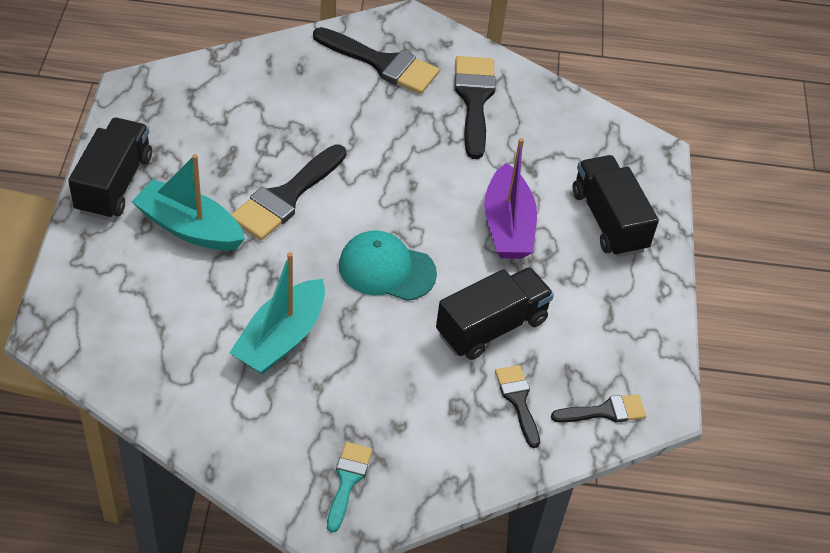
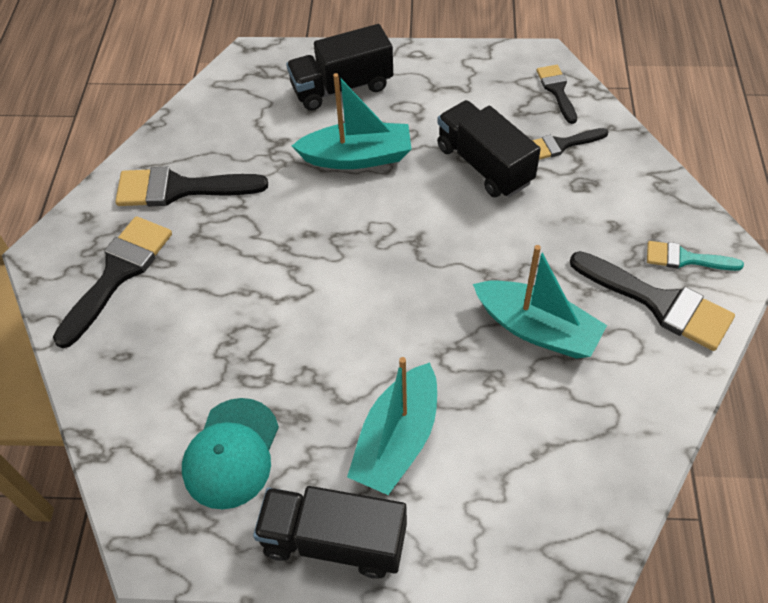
camera: 85 degrees left, 5 degrees up
(286, 197) = (338, 346): black brush -> black brush (659, 303)
(386, 269) = (428, 247): turquoise cap -> turquoise cap (231, 453)
(507, 226) = (357, 157): purple boat -> turquoise boat

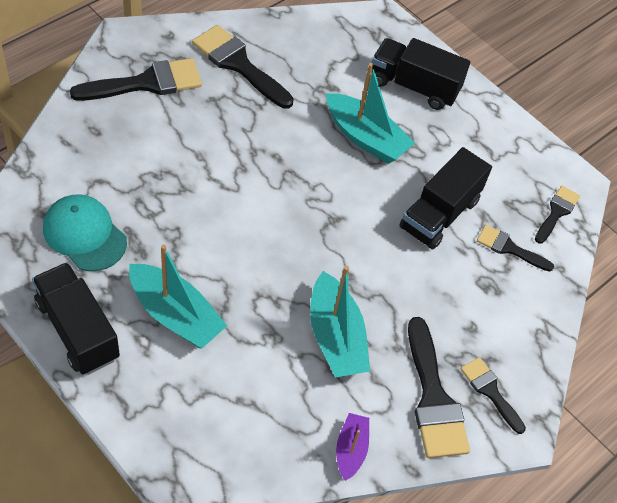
camera: 35 degrees right, 0 degrees up
(231, 453) = (84, 235): turquoise cap -> turquoise cap turned 75 degrees clockwise
(397, 440) = (175, 315): turquoise boat -> turquoise boat turned 120 degrees counterclockwise
(484, 165) = (439, 214): black truck -> black truck turned 150 degrees counterclockwise
(660, 402) = (351, 450): none -> purple boat
(685, 258) = (490, 391): turquoise brush -> black brush

